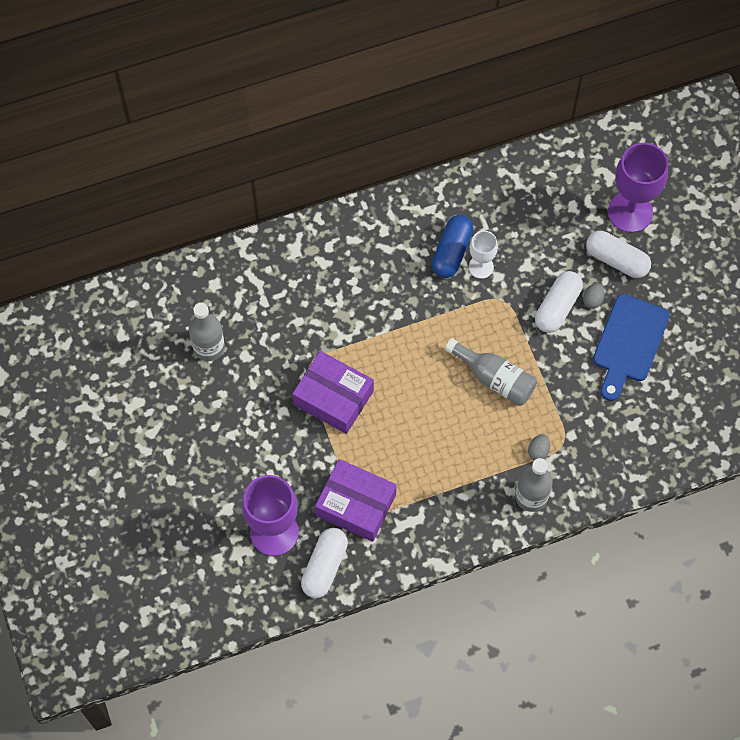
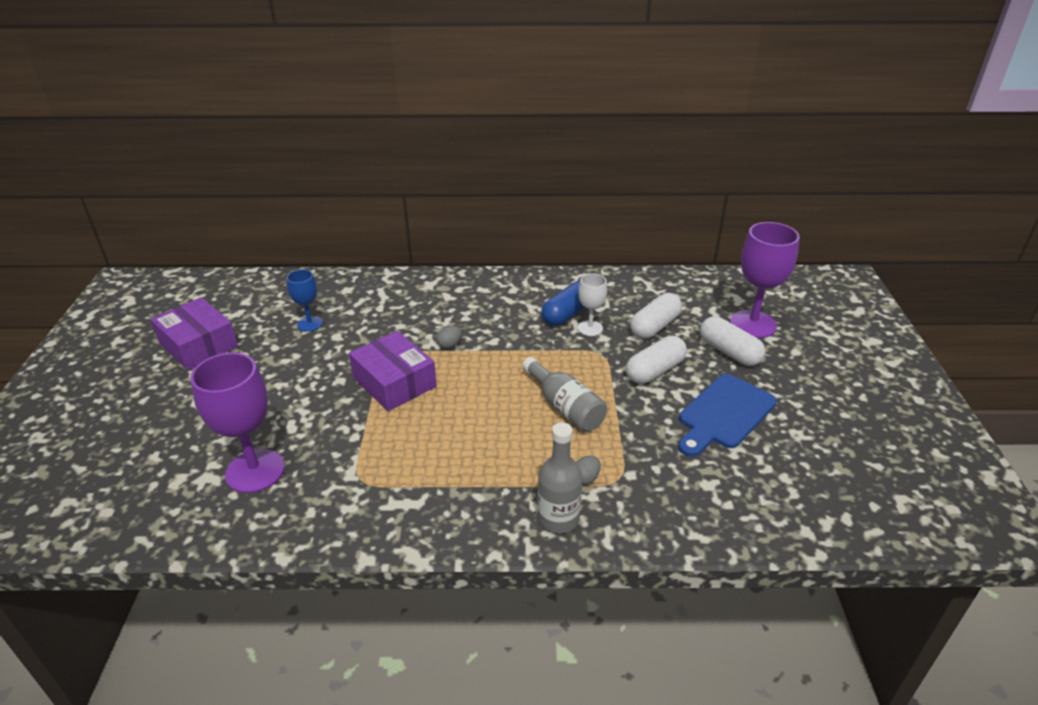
camera: 20 degrees right, 30 degrees down
(209, 347) = (310, 324): grey bottle -> blue goblet
(324, 566) = (282, 518): white capsule -> white capsule (654, 326)
(356, 505) = (356, 471): purple box -> purple box (198, 345)
(592, 300) = (694, 373): grey egg -> grey egg (449, 345)

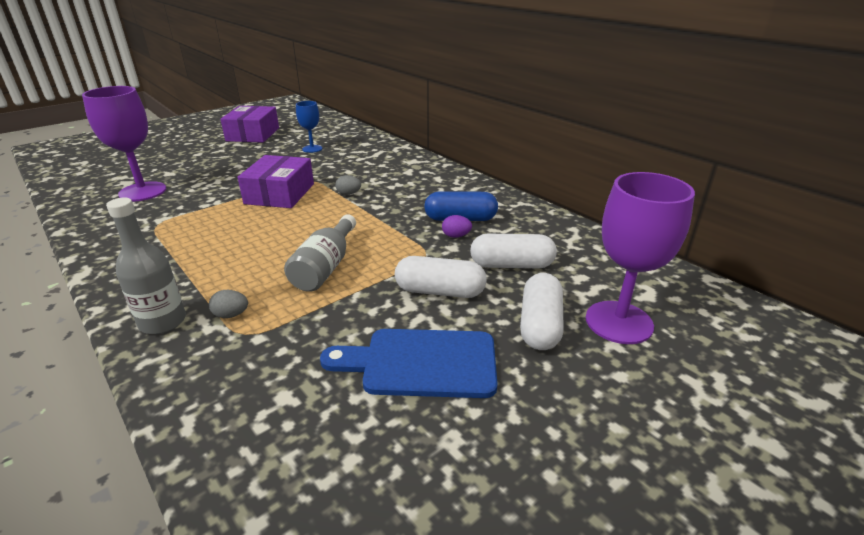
camera: 50 degrees right, 5 degrees down
(590, 328) = (456, 236): white goblet -> purple egg

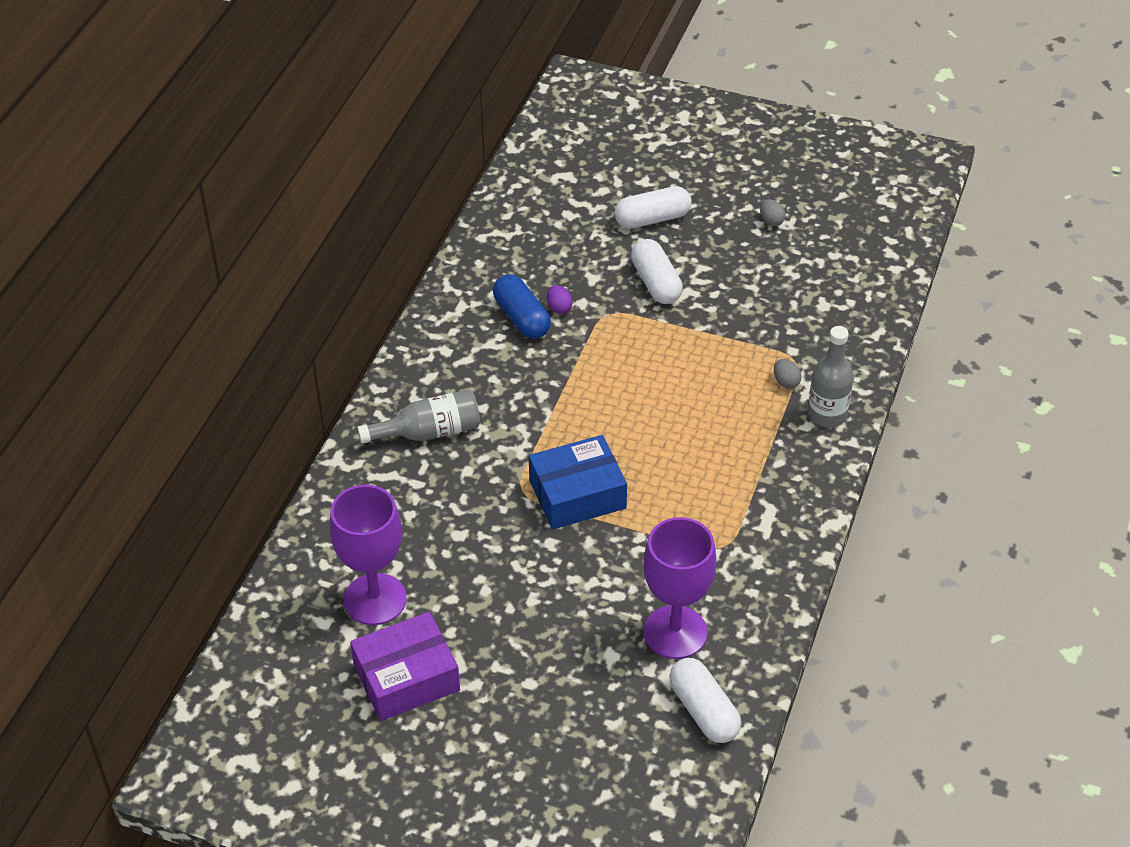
camera: 120 degrees left, 15 degrees up
(280, 194) = (577, 494): purple box -> blue box
(312, 149) = (417, 557): blue goblet -> none
(325, 267) = (681, 367): grey bottle -> grey bottle (429, 432)
(348, 194) = (530, 433): grey egg -> grey egg (771, 221)
(421, 363) = (741, 259): blue cutting board -> none
(511, 265) = (582, 256): white capsule -> white capsule (703, 711)
(619, 322) = (616, 183): purple goblet -> purple goblet (375, 599)

